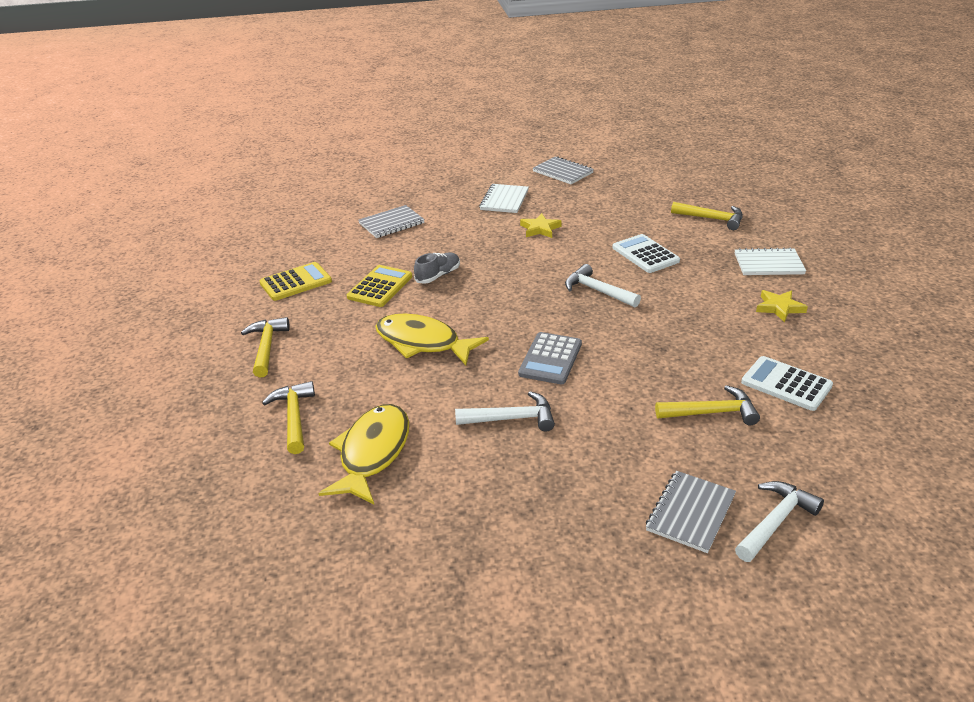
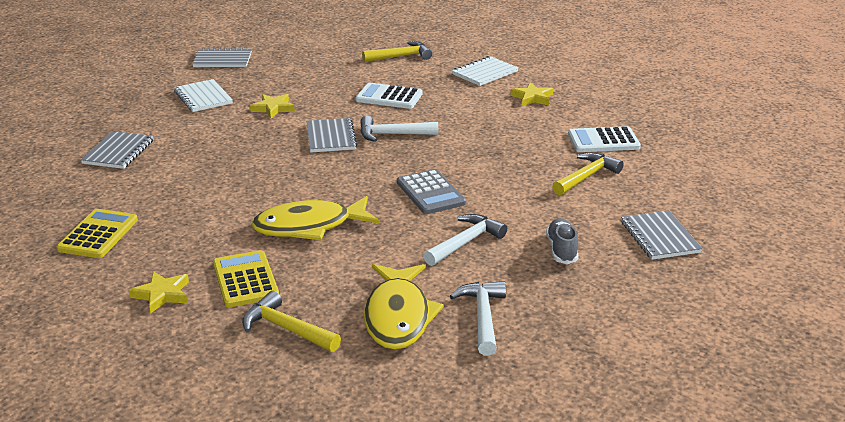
camera: 45 degrees left, 5 degrees down
(266, 347) = (162, 294): yellow hammer -> yellow star
(372, 453) = (398, 316): yellow fish -> yellow fish turned 150 degrees counterclockwise
(380, 287) = (196, 204): yellow calculator -> yellow calculator (245, 280)
(438, 275) = (238, 174): grey shoe -> grey shoe (561, 250)
(546, 272) = (330, 137): none -> grey notebook
(775, 521) = (708, 217): white hammer -> white hammer (483, 317)

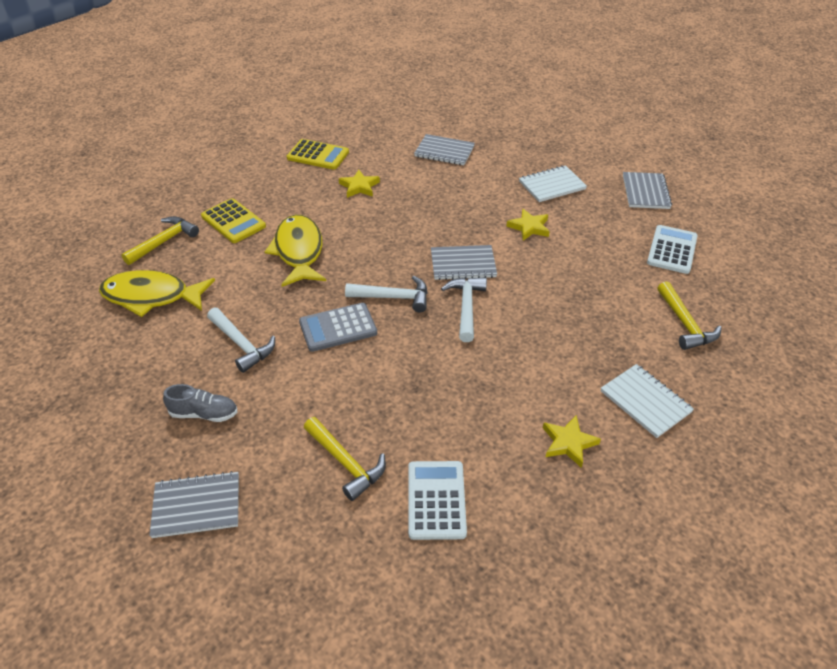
camera: 95 degrees right, 15 degrees up
(162, 294) = (230, 187): yellow star -> yellow star (359, 186)
(245, 280) = (233, 221): yellow calculator -> yellow calculator turned 60 degrees clockwise
(389, 97) = (561, 308): white calculator -> white calculator (672, 250)
(483, 317) = (127, 345): white hammer -> white hammer (394, 297)

